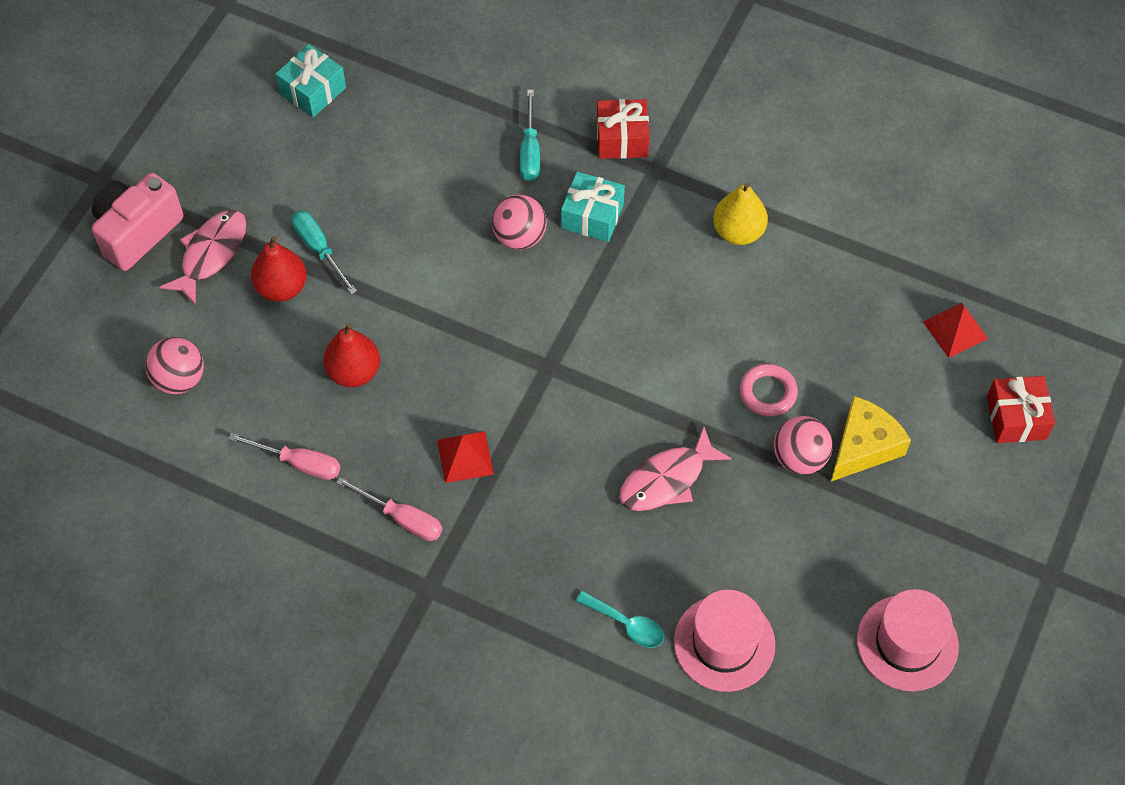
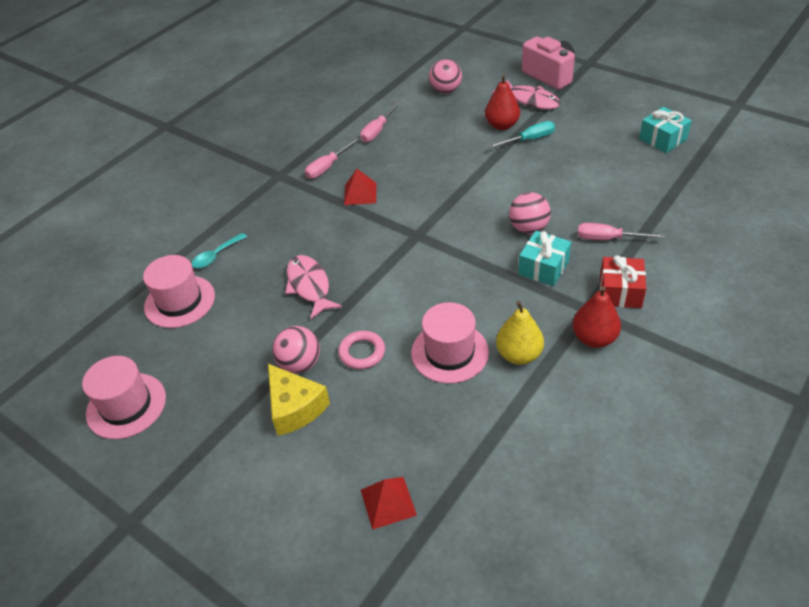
camera: 105 degrees right, 15 degrees down
(354, 372) = (434, 151): red pear -> red pear (594, 338)
(530, 151) = (608, 239): turquoise screwdriver -> pink screwdriver
(748, 300) = (449, 352): none -> pink hat
(1016, 418) = (283, 533): red gift -> none

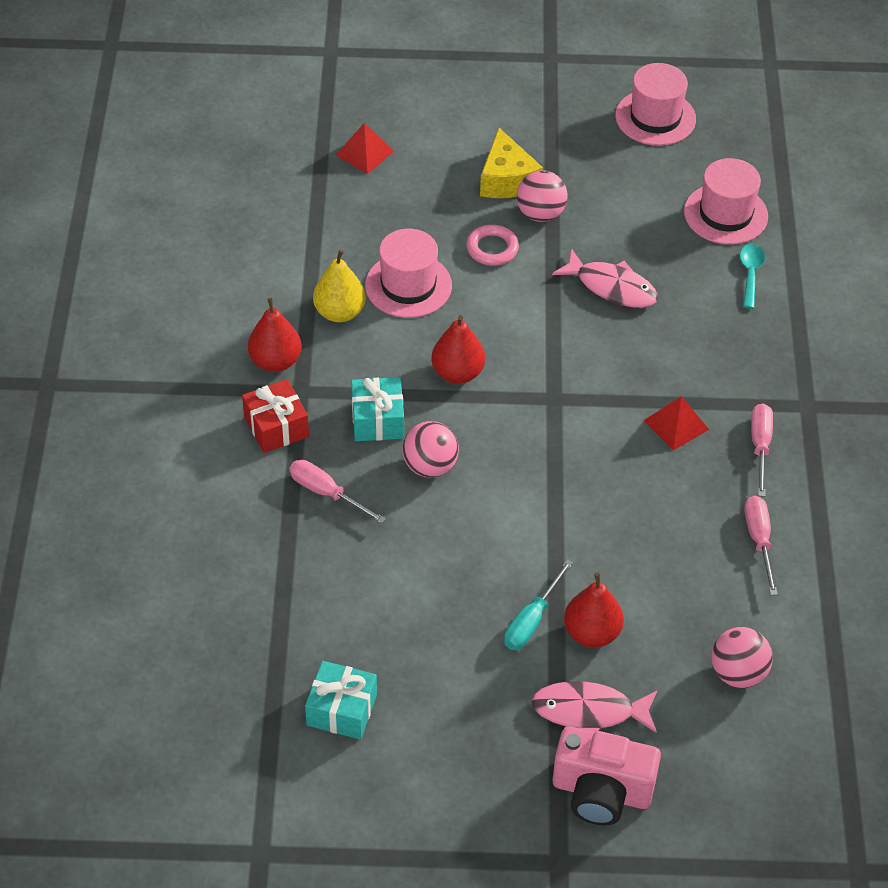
camera: 140 degrees right, 5 degrees up
(295, 408) = (506, 179): yellow cheese -> yellow cheese turned 120 degrees counterclockwise
(465, 275) = (457, 373): none -> red pear
(608, 239) = (326, 493): pink screwdriver -> pink screwdriver turned 120 degrees counterclockwise

